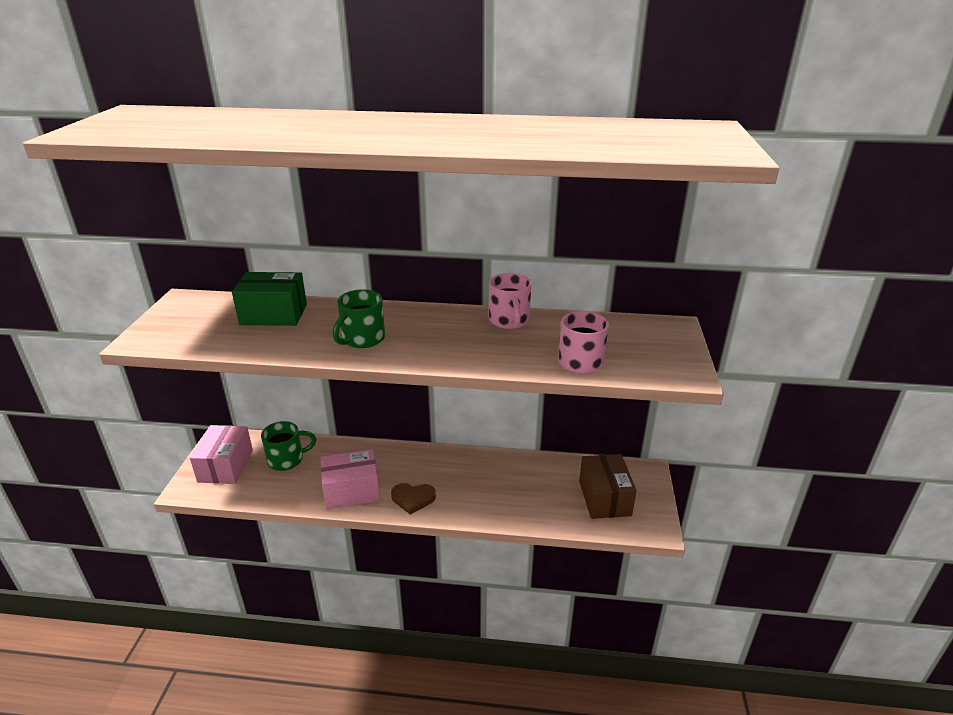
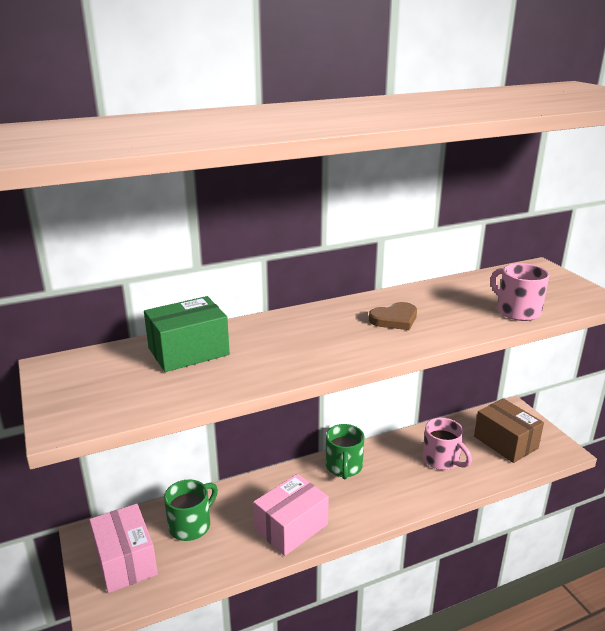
camera: 30 degrees left, 5 degrees down
(362, 339) = (315, 347): green mug -> green mug (344, 467)
(413, 498) = (356, 509): brown heart -> brown heart (394, 319)
(509, 321) = (418, 296): pink mug -> pink mug (442, 460)

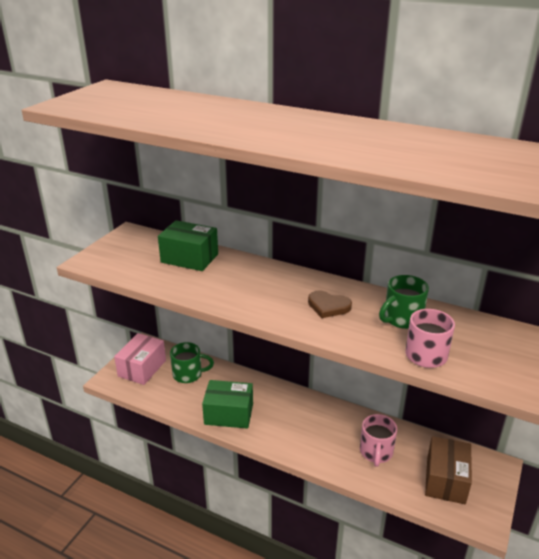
camera: 50 degrees right, 5 degrees up
(291, 527) = (229, 414): pink box -> green box
(344, 467) = (307, 407): green mug -> green mug (401, 319)

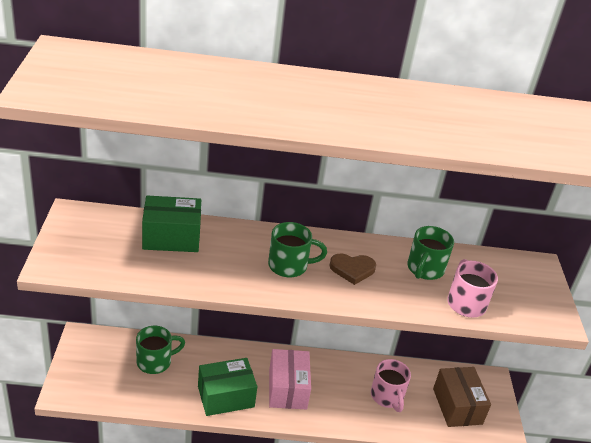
camera: 30 degrees left, 5 degrees up
(142, 368) = (96, 368): pink box -> pink box (287, 389)
(272, 293) = (289, 266): none -> green mug

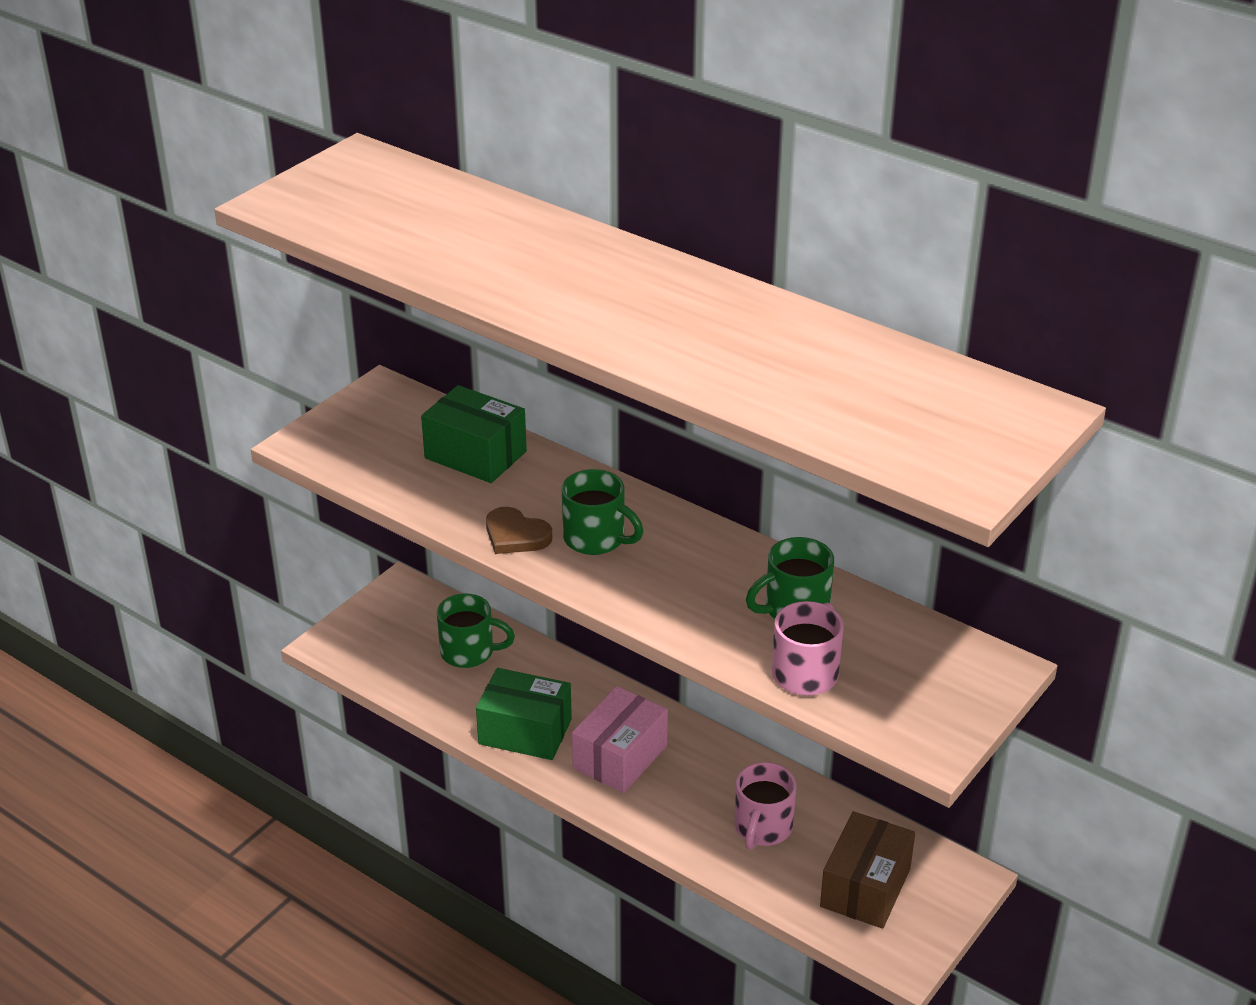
camera: 40 degrees right, 0 degrees up
(352, 269) = (682, 573): brown heart -> brown heart (516, 535)

